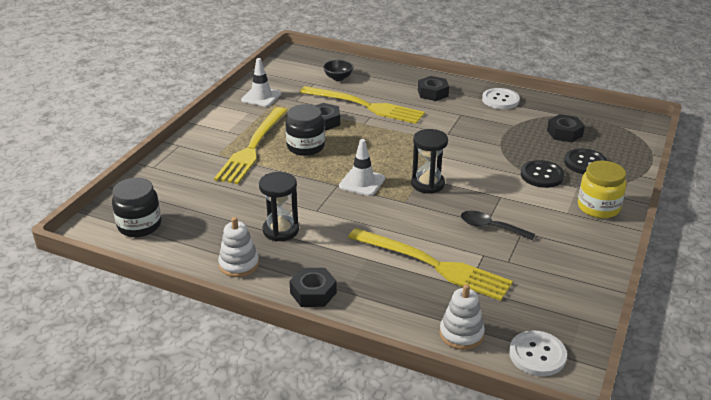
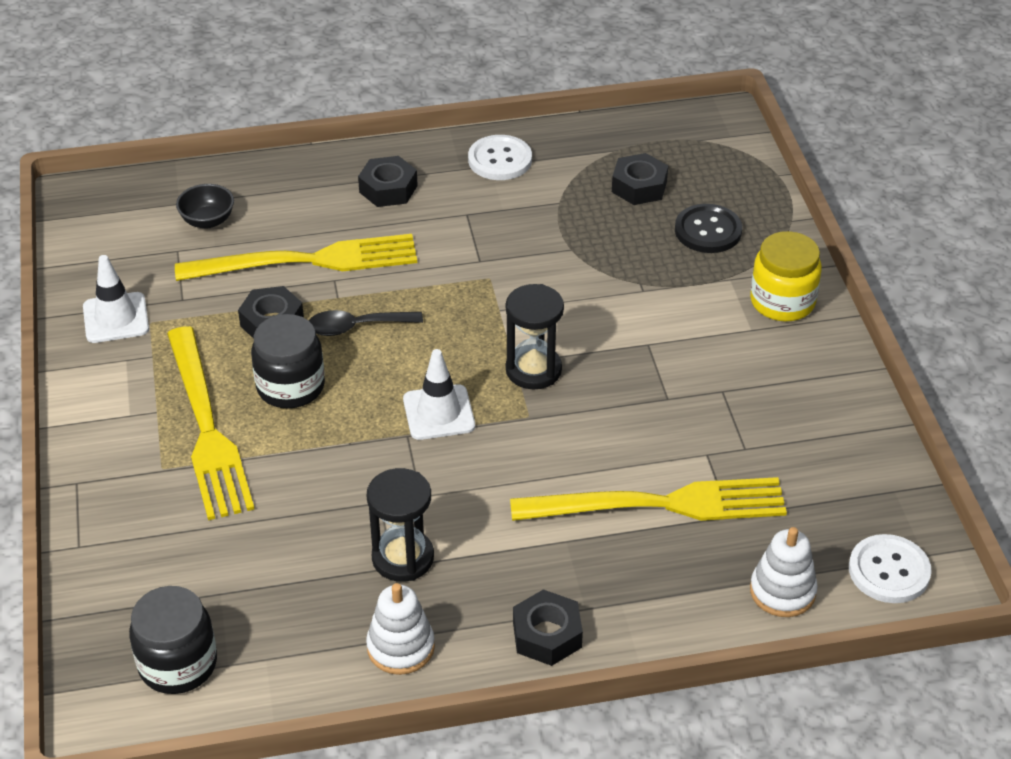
camera: 35 degrees left, 10 degrees up
(491, 227) = (679, 403): black spoon -> black spoon (356, 327)
(542, 175) = (670, 280): black button -> none

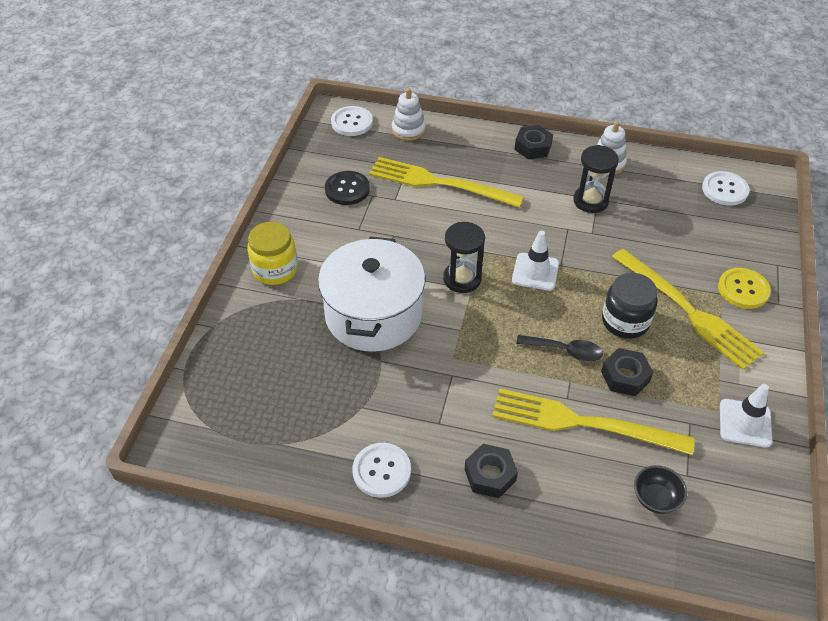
camera: 155 degrees left, 5 degrees up
(130, 486) = (743, 289): none -> yellow button
(178, 664) = (724, 190): black jar -> white button
(207, 428) = (688, 311): yellow fork -> yellow fork turned 135 degrees clockwise
(616, 291) = (373, 314): none -> white pot
(639, 186) = (292, 398): black nut -> none
(708, 231) = (275, 339): black button -> black button (347, 189)

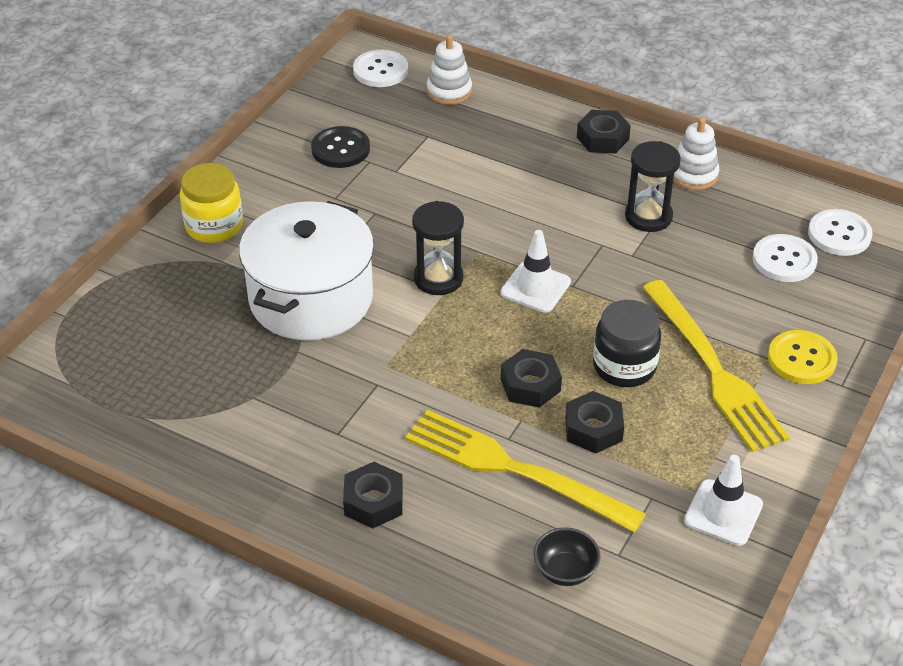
camera: 15 degrees right, 5 degrees down
(381, 471) = (247, 470): white button -> white button (784, 260)
(439, 183) = (460, 161): yellow fork -> none
(565, 351) = (530, 385): black spoon -> black nut

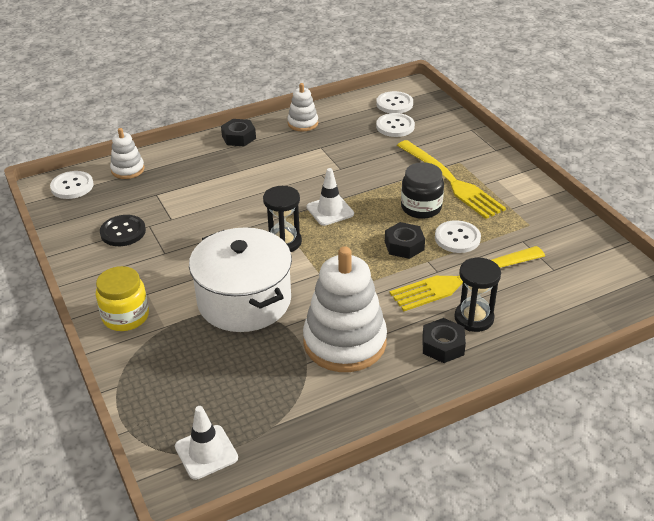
camera: 55 degrees left, 5 degrees down
(310, 413) = (344, 342): none -> white stacking toy
(565, 571) = (552, 293): black bowl -> none
(593, 429) = (457, 238): black nut -> white button
(648, 216) = (317, 150): black hourglass -> black hourglass (474, 318)
(714, 370) = (451, 181): yellow fork -> yellow fork turned 45 degrees clockwise
(723, 513) = (551, 222): white traffic cone -> white traffic cone (206, 452)
(801, 359) = (468, 153): yellow button -> none

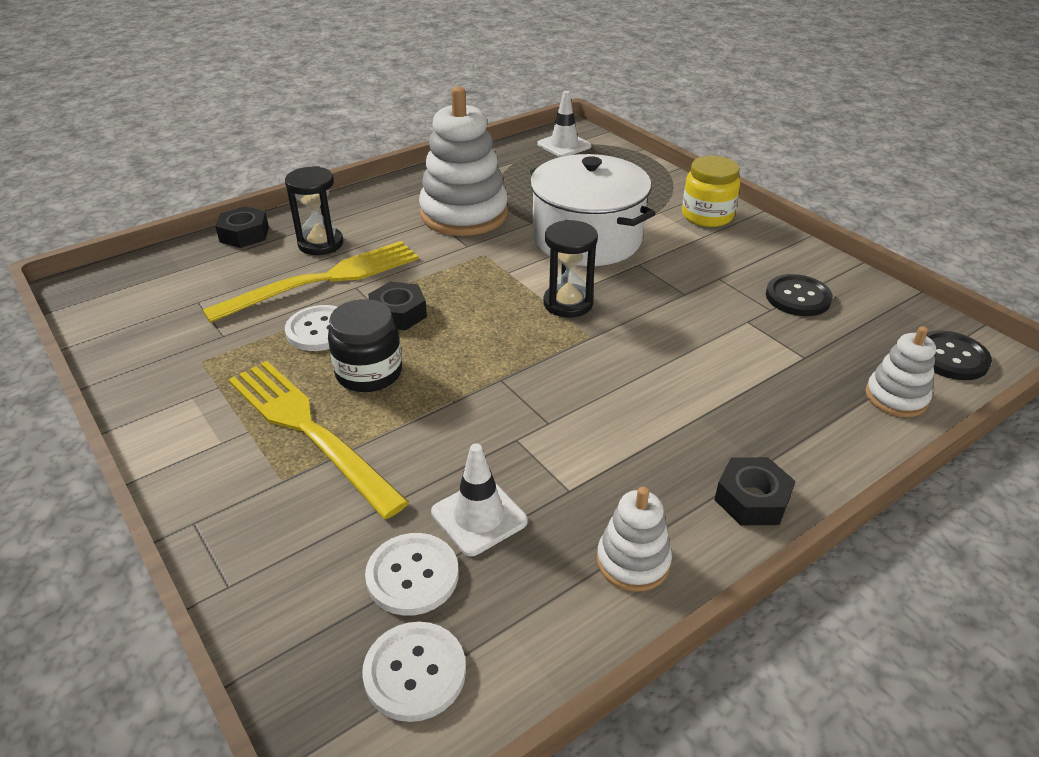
camera: 170 degrees right, 0 degrees up
(72, 186) = (951, 357): white button -> black button
(330, 210) = (515, 354): white traffic cone -> white traffic cone (479, 517)
(443, 345) = (360, 219): black nut -> black nut (244, 234)

